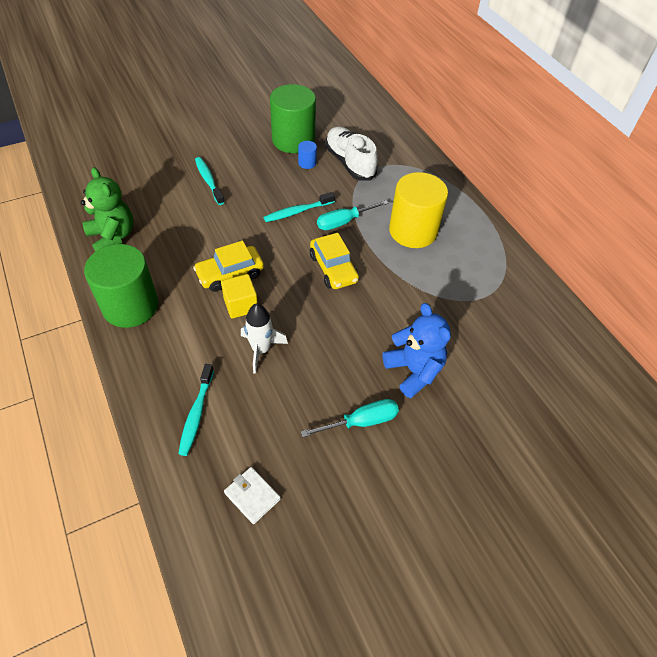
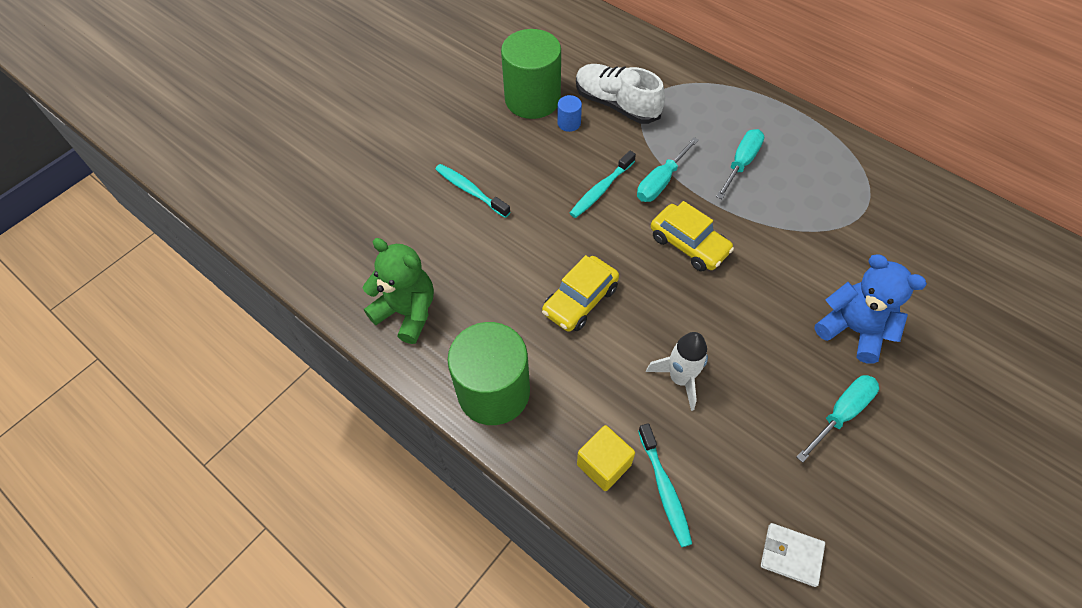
camera: 20 degrees left, 5 degrees up
(241, 305) = (619, 334): yellow cube -> yellow cube (604, 464)
(413, 231) = (741, 163): yellow cylinder -> turquoise screwdriver

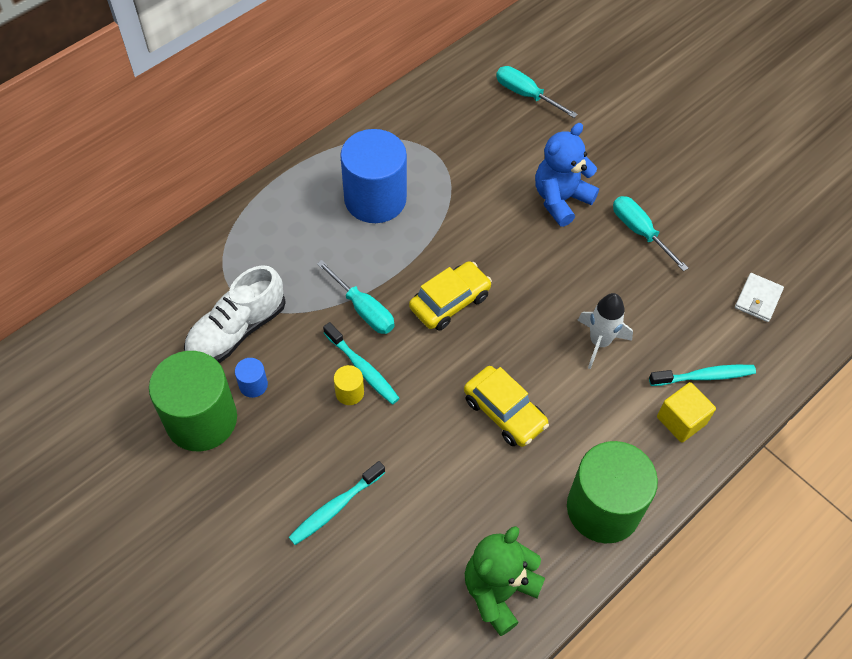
camera: 85 degrees left, 0 degrees up
(575, 184) = (349, 392): none -> yellow cylinder
(741, 163) = (353, 232): turquoise screwdriver -> turquoise screwdriver (525, 94)
(786, 173) = (375, 199): none -> blue cylinder

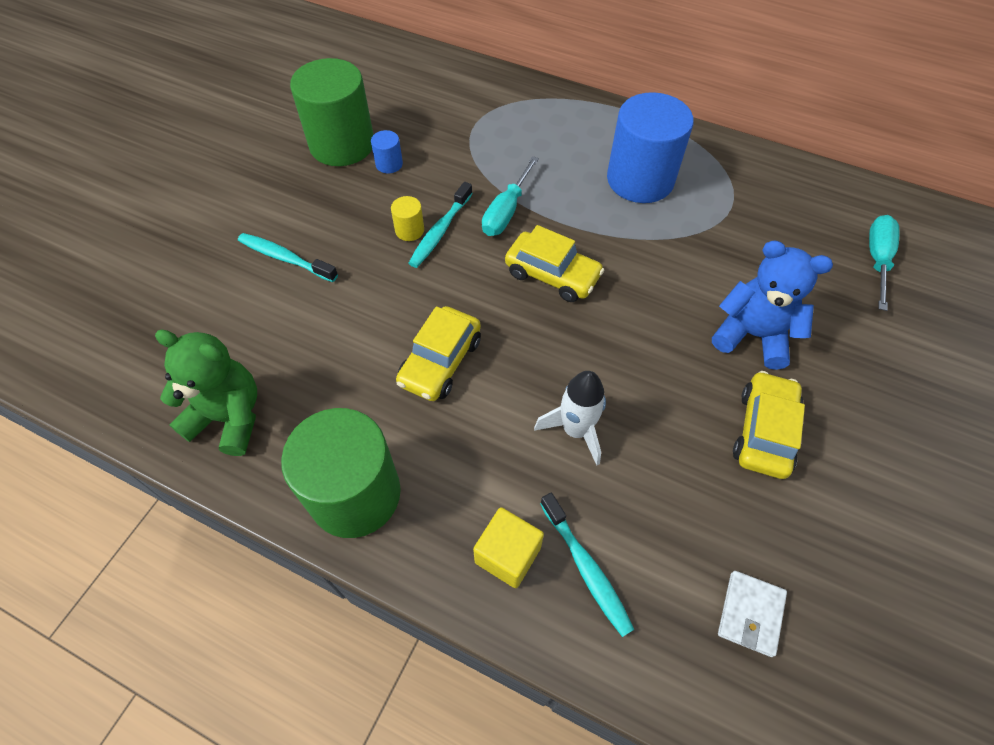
camera: 70 degrees right, 0 degrees up
(237, 330) = (439, 136): white shoe -> none
(639, 231) = (764, 431): turquoise screwdriver -> yellow car
(758, 299) = (750, 614): white wallet -> white wallet turned 75 degrees counterclockwise

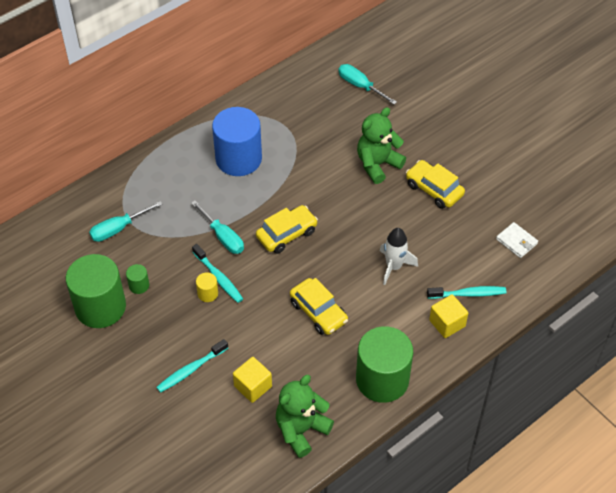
camera: 65 degrees left, 5 degrees down
(283, 332) = (253, 386): none -> yellow cube
(389, 164) = (139, 285): blue cylinder -> green cylinder
(459, 117) = (118, 229): none -> turquoise screwdriver
(752, 335) = (377, 164): blue teddy bear -> green teddy bear

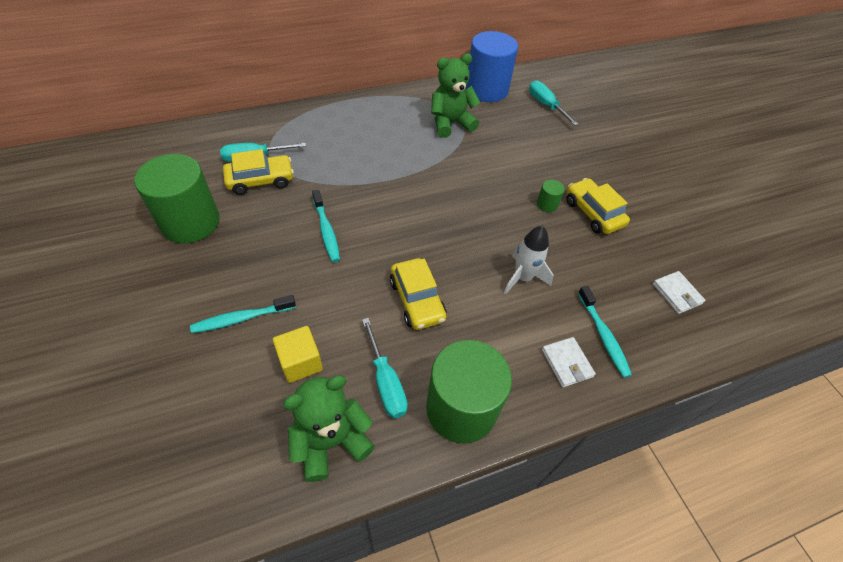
camera: 15 degrees right, 0 degrees up
(139, 285) = (241, 213): green cylinder -> green cylinder (547, 204)
(207, 293) = (306, 243): yellow cylinder -> none
(223, 237) = (352, 194): turquoise screwdriver -> turquoise screwdriver (386, 382)
(238, 159) = (402, 131): blue cylinder -> blue cylinder (486, 89)
(287, 234) = (418, 210): yellow car -> yellow car (260, 180)
(377, 164) = (540, 173): green teddy bear -> green teddy bear (450, 123)
(447, 323) = (566, 363): yellow cube -> white wallet
(468, 294) = (603, 336): turquoise toothbrush -> turquoise toothbrush turned 60 degrees clockwise

